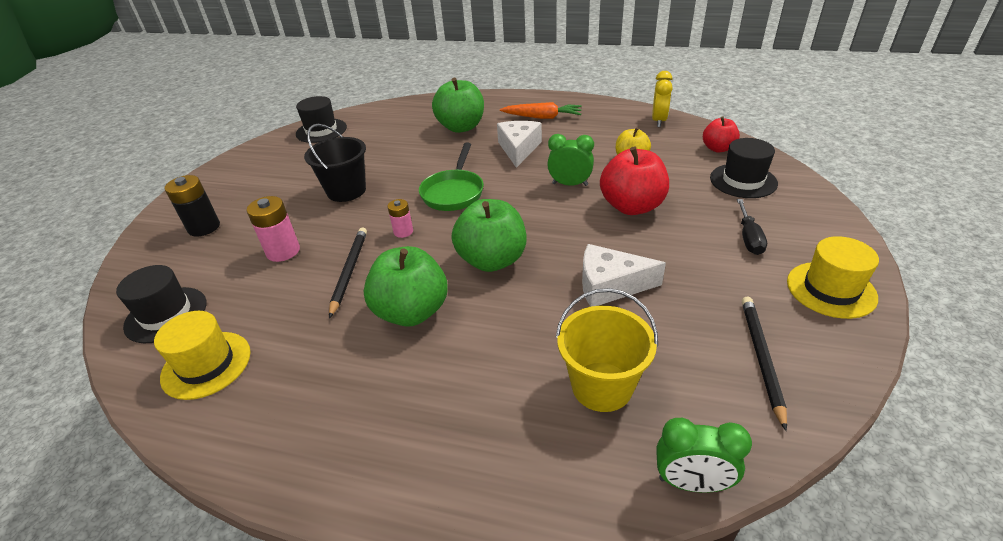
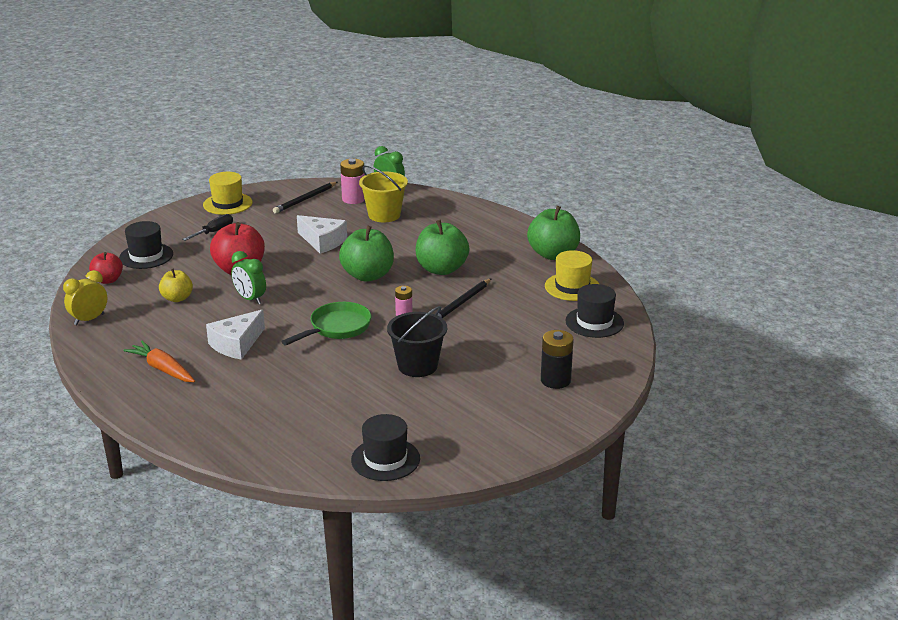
camera: 150 degrees left, 10 degrees down
(283, 251) = (499, 334): pink battery -> pink battery (353, 199)
(461, 127) = (247, 393): green apple -> green apple (553, 254)

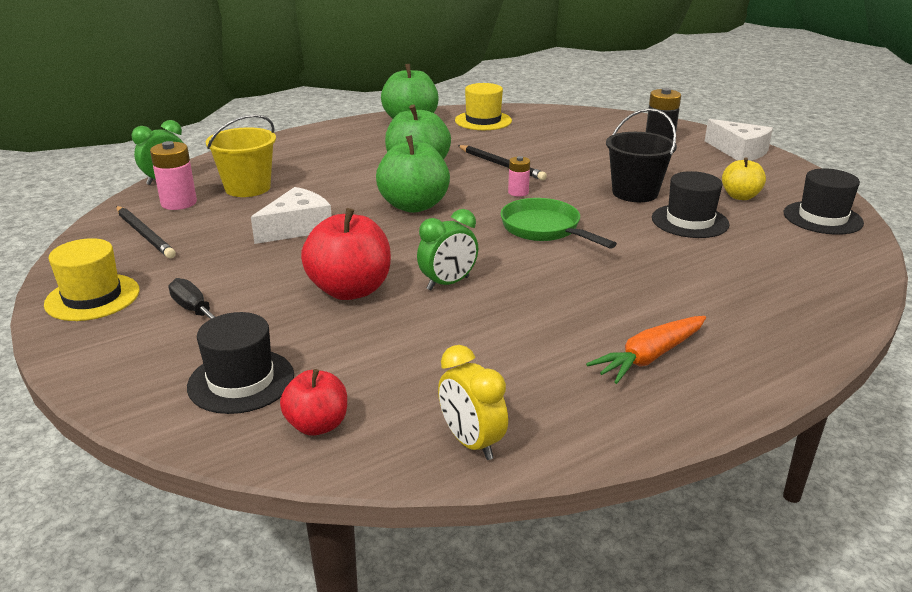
camera: 80 degrees left, 0 degrees up
(177, 298) = (422, 346): yellow apple -> yellow apple (740, 196)
(237, 344) = (578, 296): white cheese -> white cheese (739, 151)
(594, 322) = (554, 120): black hat -> black hat (690, 221)

